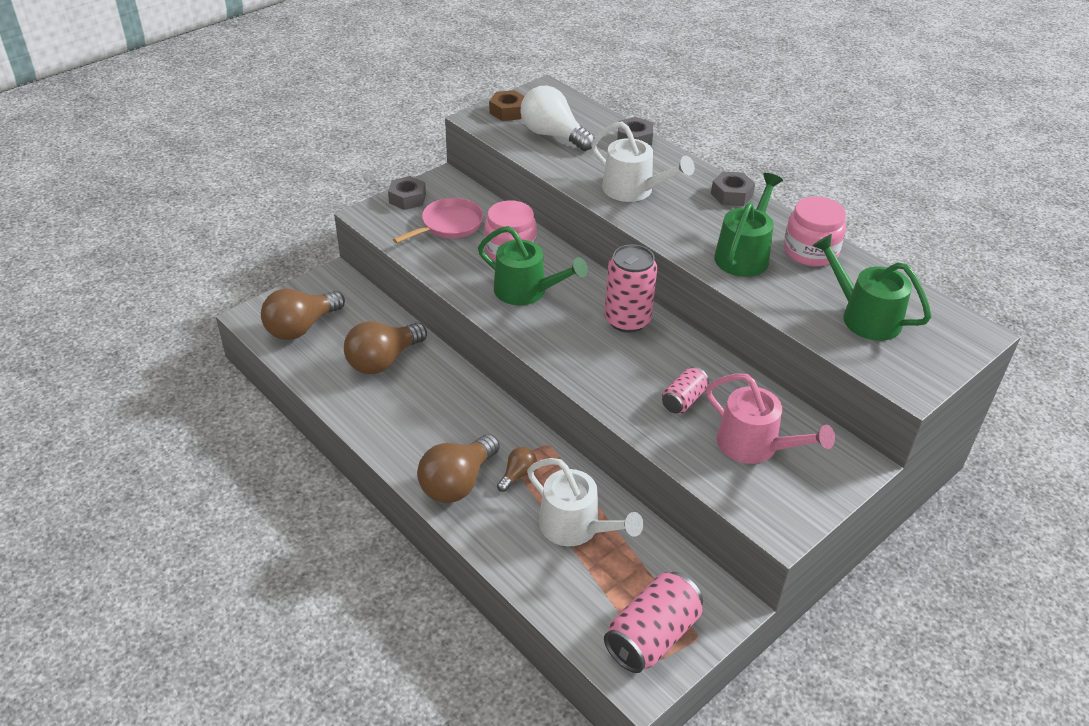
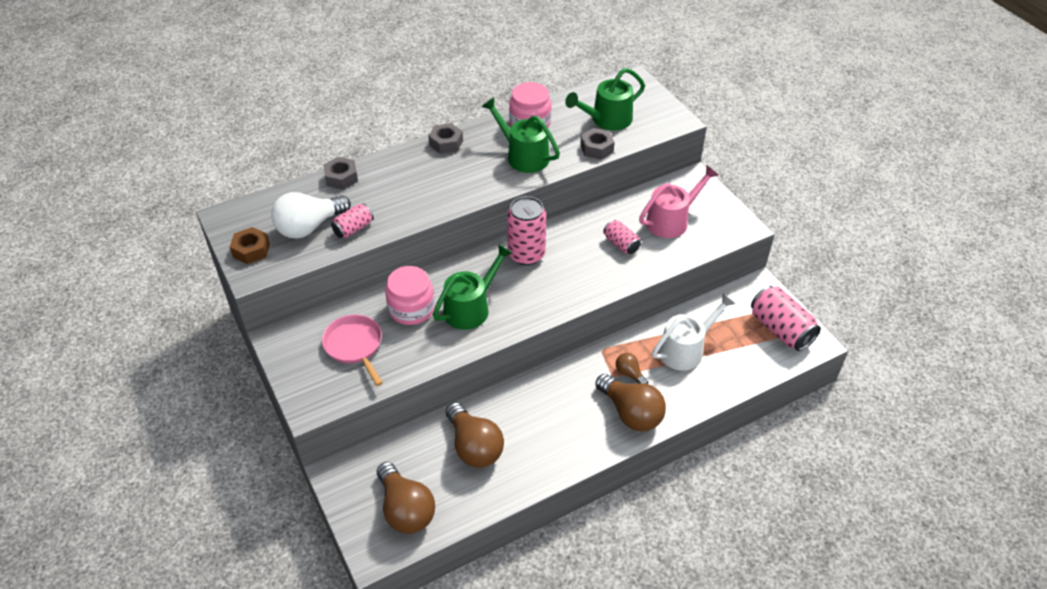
camera: 75 degrees left, 5 degrees up
(407, 198) = (297, 372): grey nut -> grey nut (596, 148)
(562, 160) = (353, 229): none -> pink can
(633, 190) = (417, 195): white watering can -> none

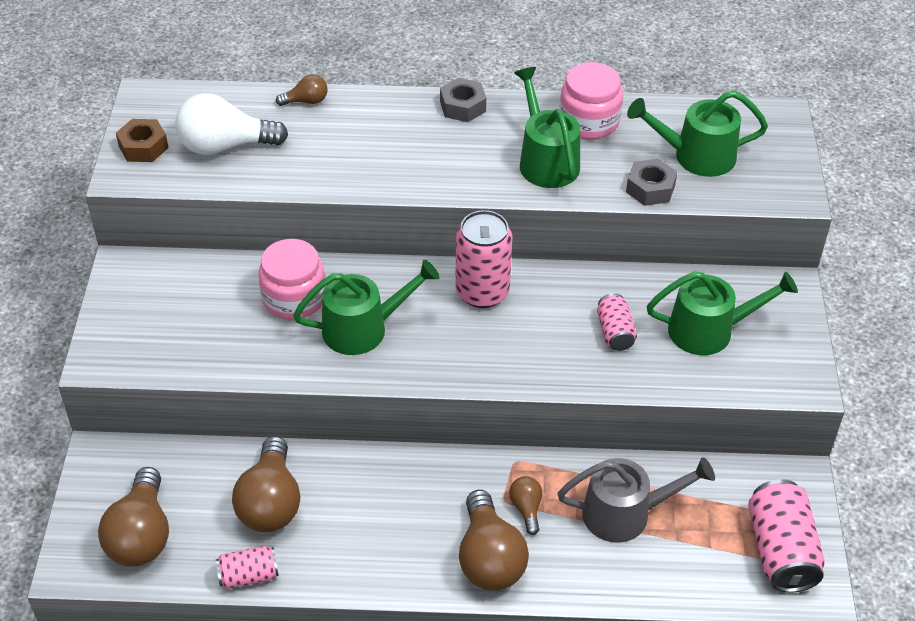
camera: 30 degrees right, 0 degrees up
(341, 178) = (306, 101): grey nut -> brown light bulb
(353, 229) = (271, 169): pink can -> pink can (248, 576)
(355, 346) = (198, 313): pink pan -> none
(671, 220) = (709, 330): pink watering can -> green watering can
(685, 349) = (625, 513): white watering can -> grey watering can

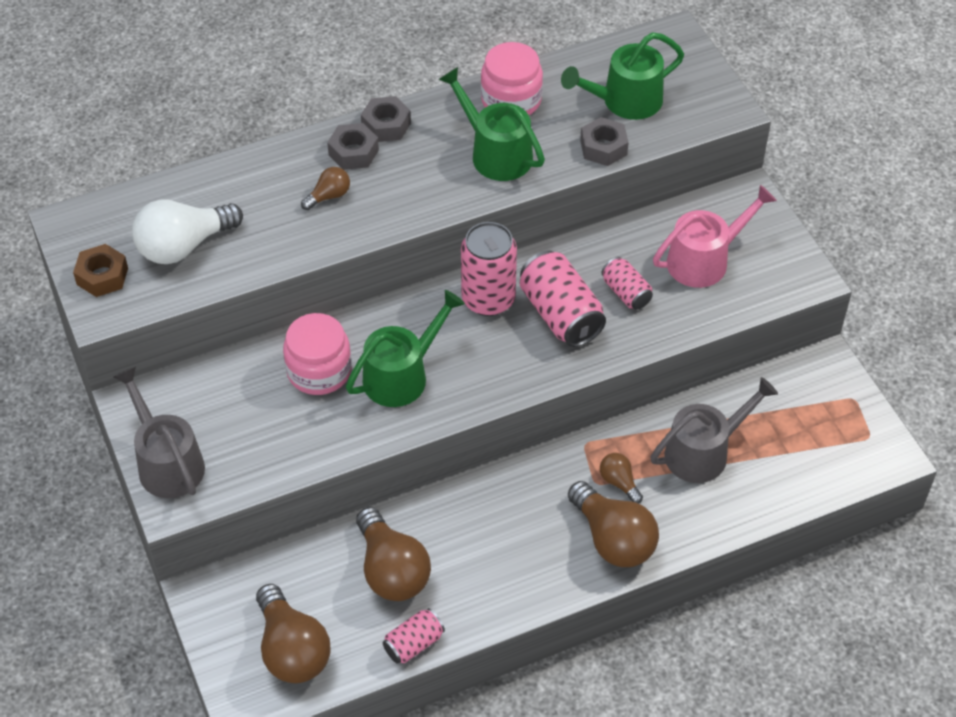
camera: 25 degrees left, 5 degrees up
(117, 325) = (167, 463): none -> grey watering can
(306, 101) = (233, 172): brown light bulb -> brown light bulb (329, 196)
(419, 119) = (353, 152): none -> grey nut
(709, 330) = (704, 260): green watering can -> pink watering can
(781, 550) = (845, 432): pink can -> pink can (560, 314)

